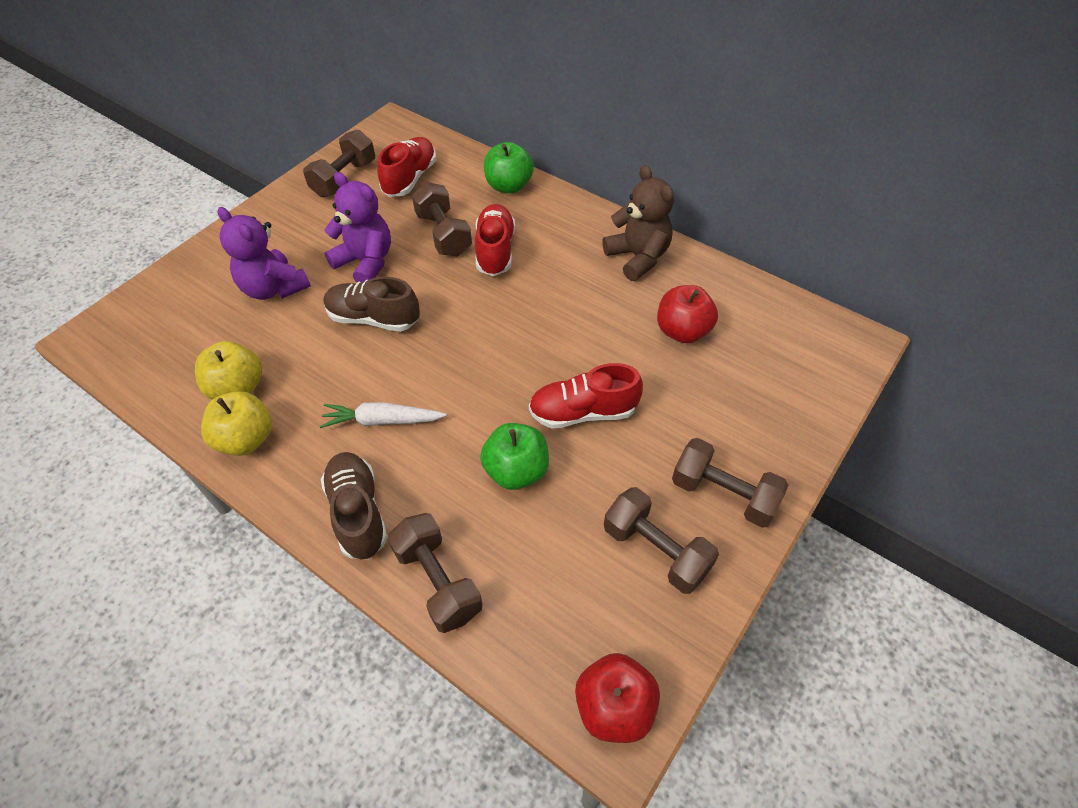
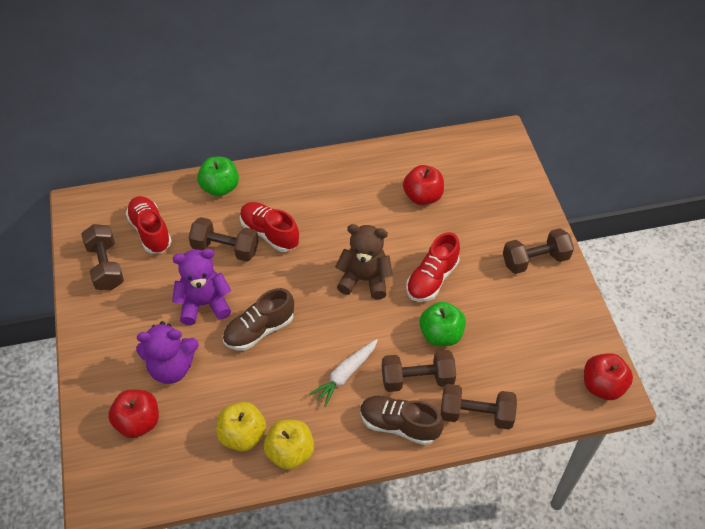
camera: 50 degrees left, 0 degrees up
(194, 306) = (138, 422): none -> red apple
(638, 257) = (350, 174): brown teddy bear -> brown teddy bear (364, 279)
(656, 550) = (540, 310): brown dumbbell -> brown dumbbell (417, 379)

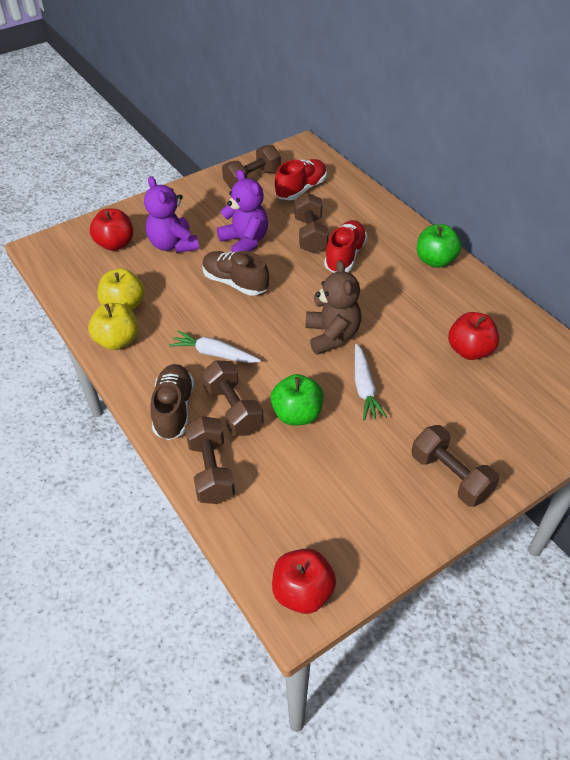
camera: 70 degrees right, 5 degrees down
(220, 188) = (375, 211): green apple -> green apple (435, 260)
(432, 279) = (364, 388): red shoe -> white carrot

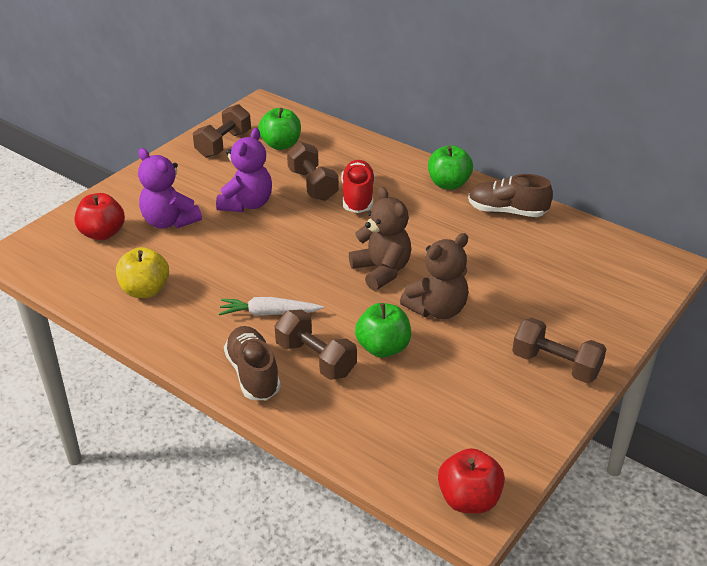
camera: 20 degrees left, 10 degrees down
(117, 341) = (156, 324): yellow apple -> none
(211, 471) = (322, 419): brown dumbbell -> none
(235, 282) = (256, 243): brown shoe -> brown shoe (507, 211)
(245, 242) = (247, 204): purple teddy bear -> purple teddy bear turned 75 degrees clockwise
(301, 189) = (281, 145): red shoe -> green apple
(364, 388) = (437, 309): white carrot -> brown teddy bear
(469, 350) = (520, 255): red apple -> none

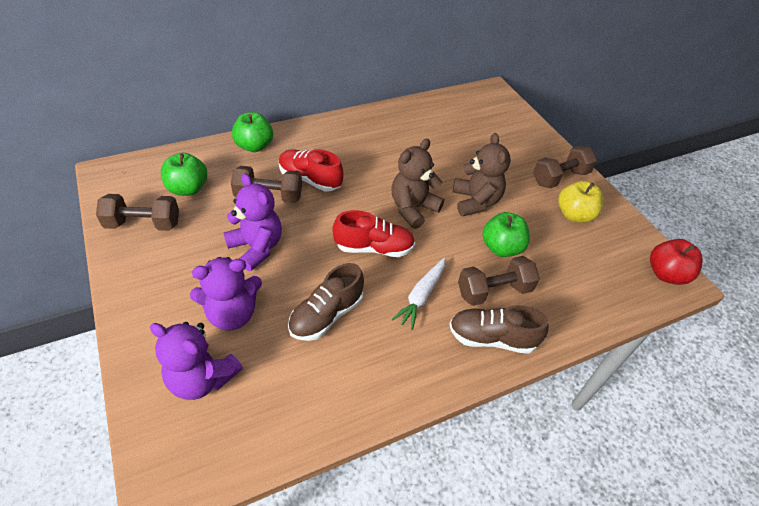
camera: 65 degrees left, 10 degrees up
(103, 233) = (202, 378): red apple -> purple teddy bear
(145, 290) = (327, 375): yellow apple -> yellow apple (574, 215)
(223, 144) = (143, 224): brown dumbbell -> brown dumbbell turned 60 degrees counterclockwise
(304, 265) = (374, 248): none -> red shoe
(381, 271) = (413, 208): brown teddy bear -> brown teddy bear turned 45 degrees counterclockwise
(448, 184) = (336, 129): green apple -> green apple (254, 146)
(507, 211) = (392, 120): brown shoe -> brown shoe (326, 315)

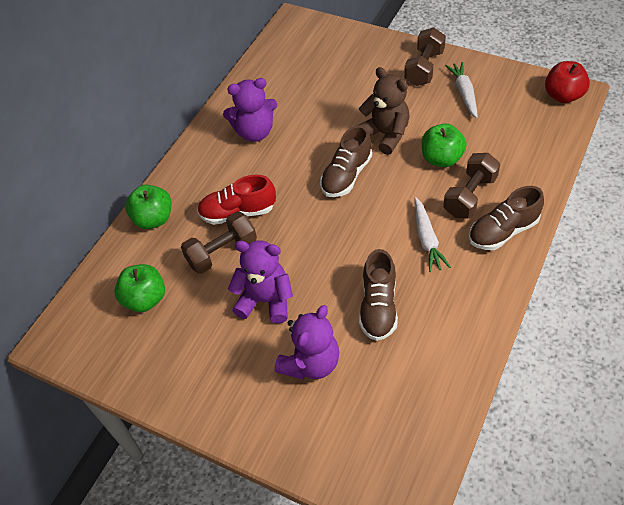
camera: 30 degrees left, 5 degrees up
(143, 224) = (148, 357): brown dumbbell -> none
(202, 378) = (347, 422): purple teddy bear -> purple teddy bear (255, 132)
(374, 248) = (353, 230): red shoe -> none
(413, 208) = (346, 175): brown teddy bear -> brown shoe
(574, 215) = (464, 93): yellow apple -> white carrot

